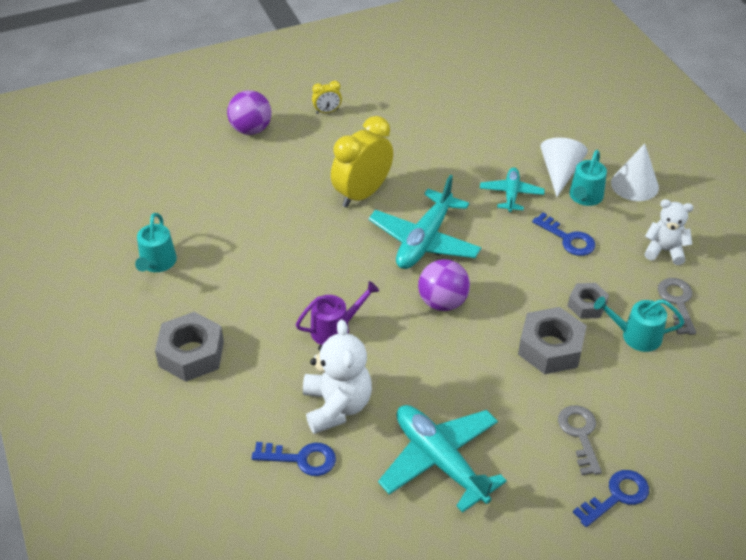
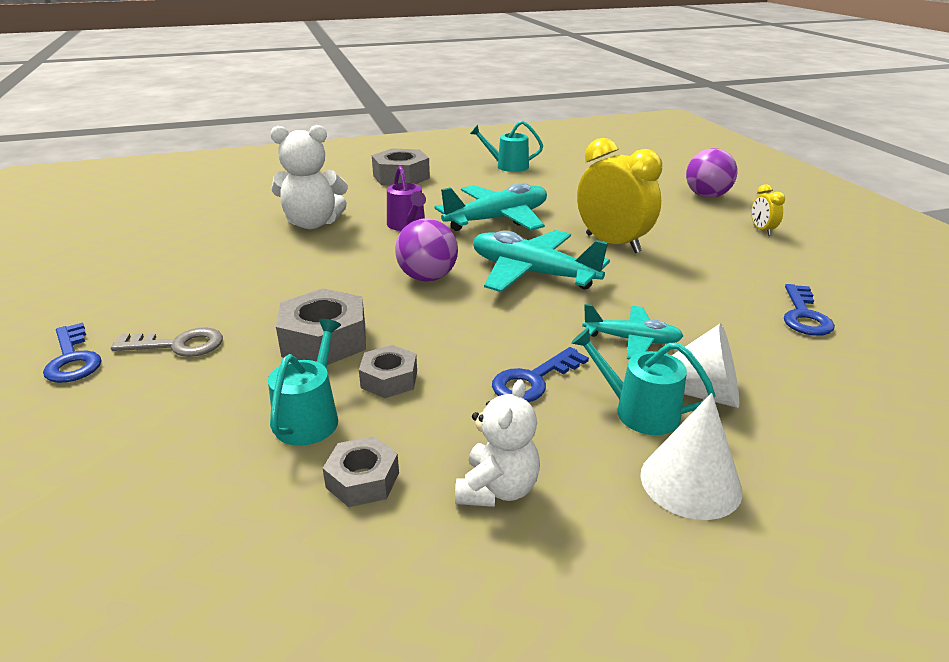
camera: 95 degrees right, 15 degrees down
(301, 459) = (266, 210): blue key -> blue key (804, 315)
(440, 461) = (215, 263): turquoise plane -> turquoise plane (497, 219)
(677, 302) = (363, 480): grey key -> grey nut

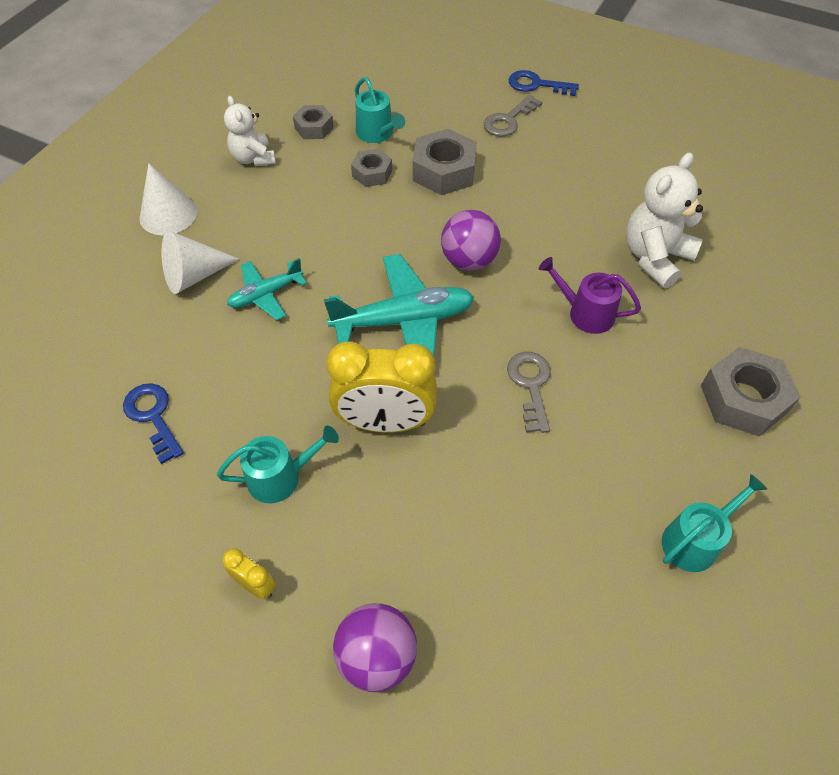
camera: 135 degrees right, 25 degrees up
(497, 219) = (531, 385): turquoise plane -> grey key
(533, 380) = (296, 222): blue key -> none
(639, 411) = (220, 239): turquoise watering can -> turquoise watering can (280, 477)

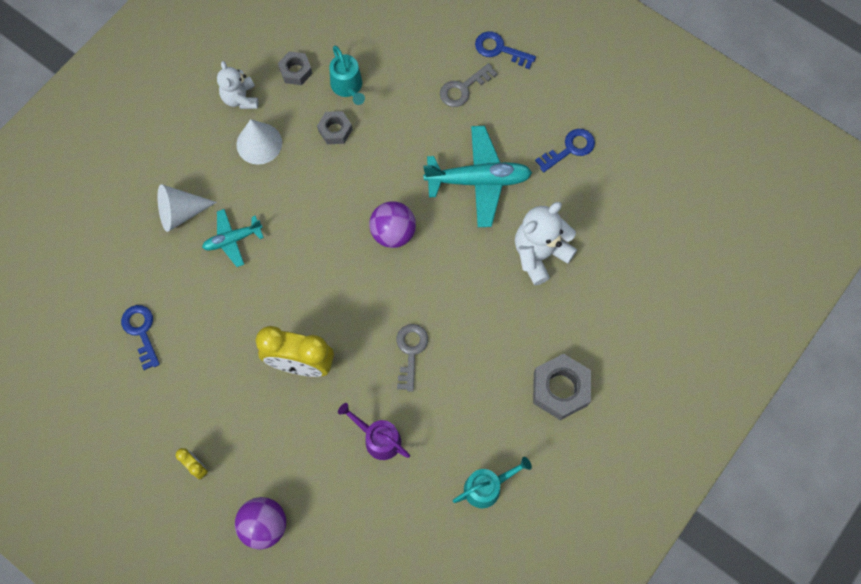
camera: 10 degrees right, 15 degrees up
(168, 214) = (166, 148): white cone -> white cone (259, 143)
(280, 477) = (222, 393): turquoise watering can -> none
(404, 321) = (331, 281): turquoise plane -> turquoise plane (478, 180)
(444, 171) = (395, 138): grey nut -> none
(586, 313) = (469, 297): purple watering can -> purple watering can (378, 439)
(647, 157) = (570, 149): none -> blue key

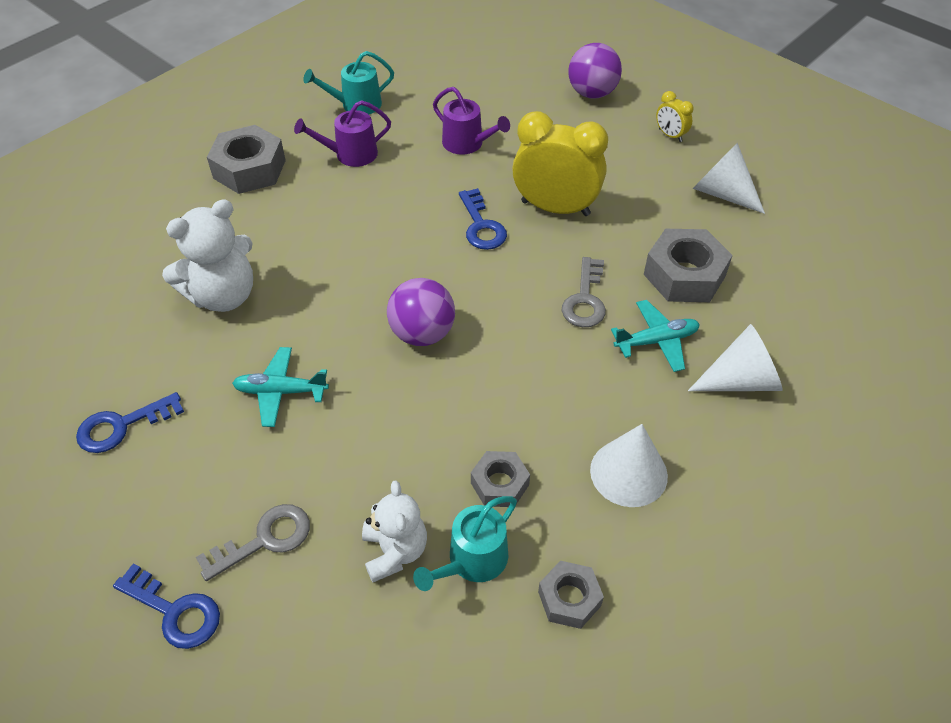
camera: 175 degrees left, 20 degrees down
(141, 332) = (763, 249): blue key -> blue key (481, 225)
(162, 393) = (722, 193): none -> white cone
(205, 301) = (684, 275): none -> grey nut
(240, 98) = (669, 553): white teddy bear -> white teddy bear (395, 551)
(348, 86) = (472, 560): turquoise watering can -> turquoise watering can turned 120 degrees counterclockwise
(411, 352) = (418, 210): grey key -> grey key (585, 299)
(478, 180) = (281, 391): turquoise plane -> turquoise plane, size x0.57
(478, 415) = (351, 154): none -> purple watering can

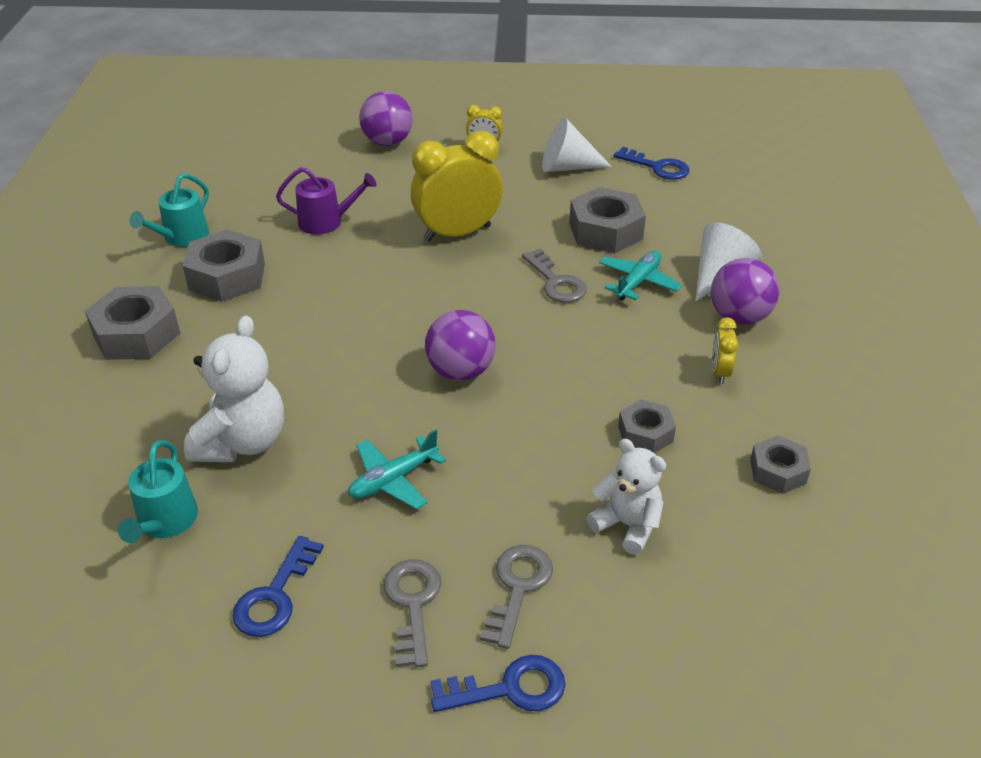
camera: 40 degrees left, 10 degrees down
(189, 498) = (413, 604): none -> grey key
(351, 154) = (227, 277): purple watering can -> grey nut
(472, 560) = (688, 493): turquoise watering can -> turquoise watering can (165, 522)
(481, 225) = (413, 273): blue key -> blue key (657, 167)
(628, 472) = (720, 372): white cone -> yellow clock
(710, 432) = (739, 317): none -> purple ball

